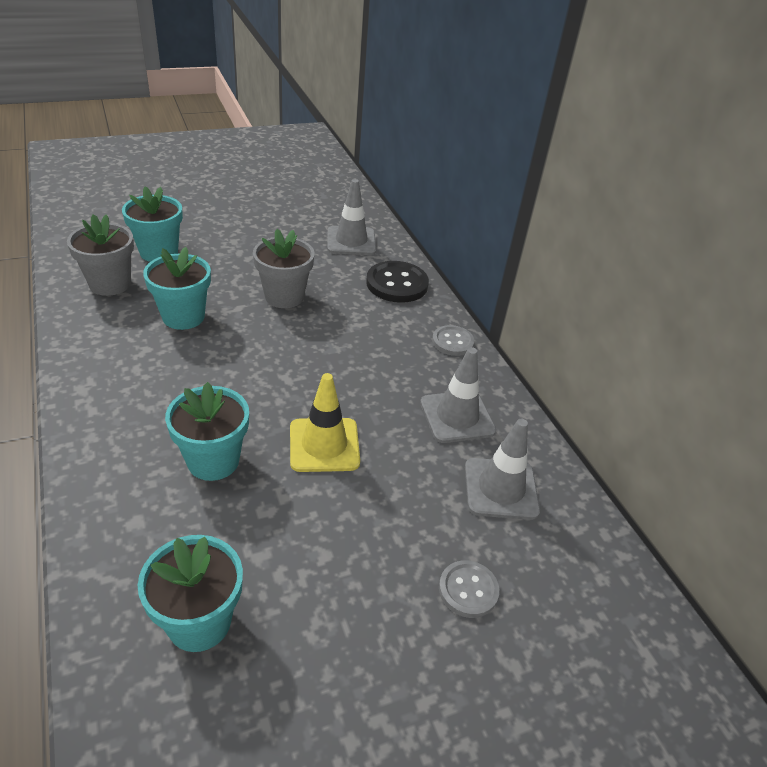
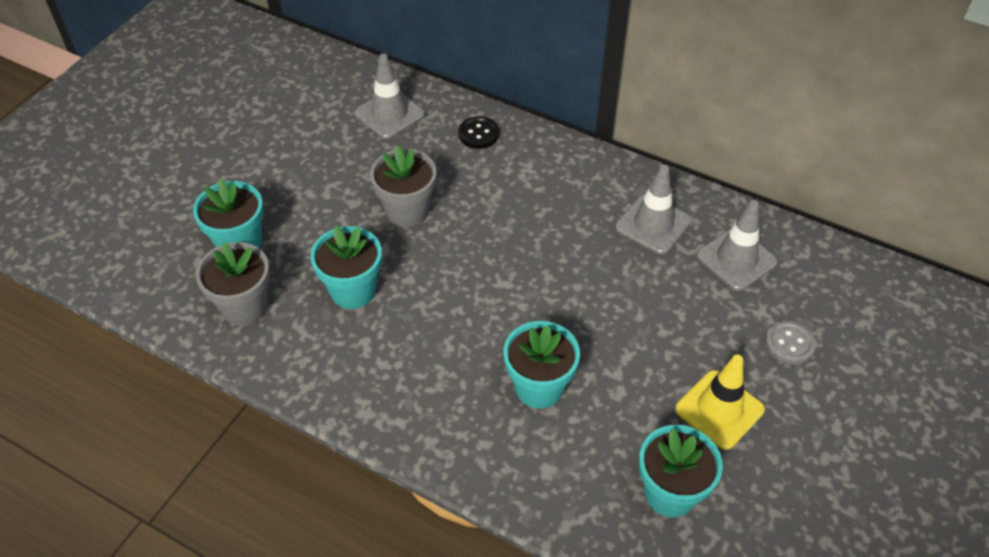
camera: 35 degrees left, 10 degrees up
(324, 445) = (595, 315): yellow traffic cone -> yellow traffic cone (719, 409)
(397, 284) = (478, 134): black button -> black button, size x0.62
(452, 342) = (581, 161): grey button -> none

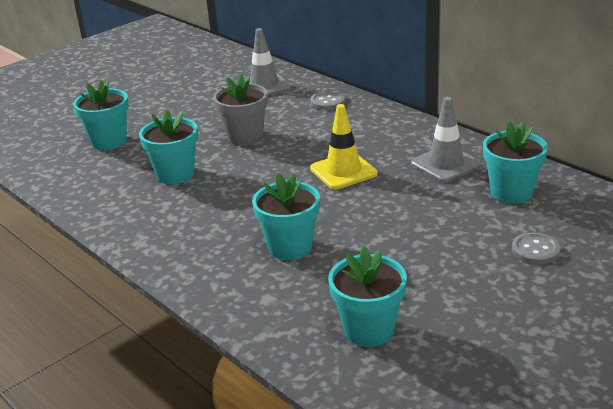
camera: 20 degrees right, 20 degrees down
(245, 307) = (90, 174): grey flower pot -> none
(478, 134) = (327, 102): black button -> grey button
(719, 409) = (445, 283): yellow traffic cone -> yellow traffic cone (343, 171)
(736, 259) = (511, 192): grey traffic cone -> turquoise flower pot

